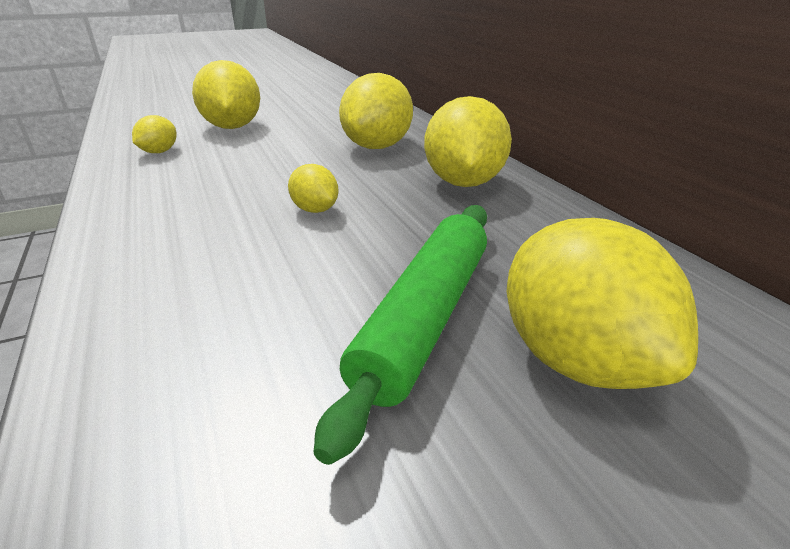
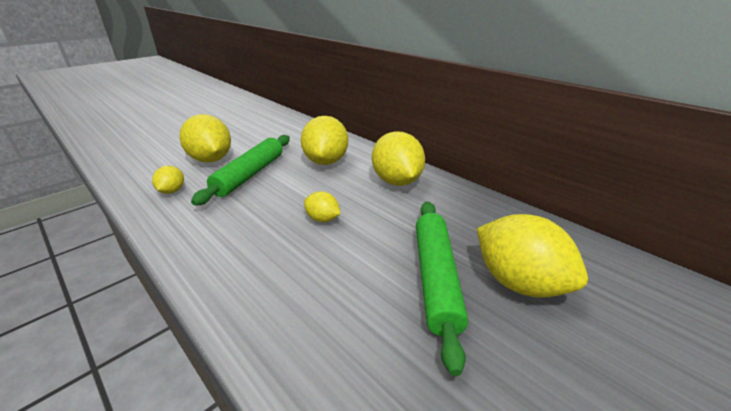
camera: 20 degrees left, 0 degrees up
(264, 148) = (250, 174): none -> green rolling pin

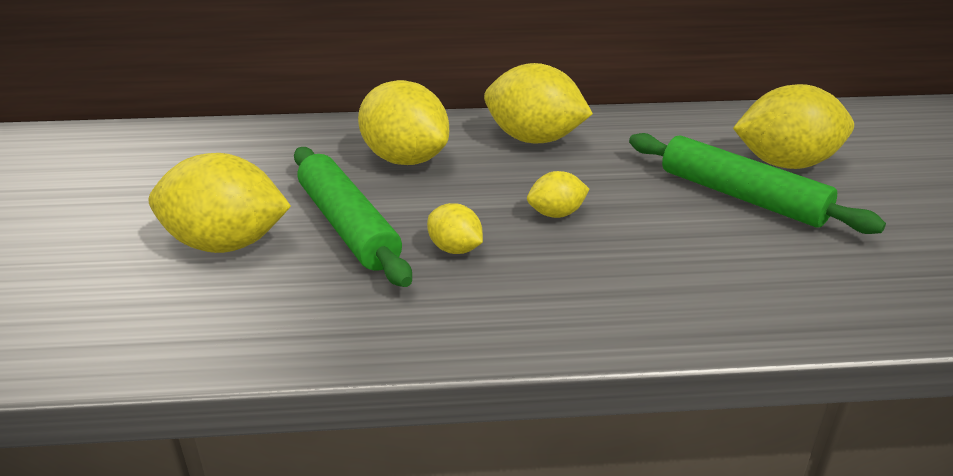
camera: 50 degrees left, 0 degrees up
(172, 191) = (290, 308): yellow lemon -> yellow lemon (455, 249)

